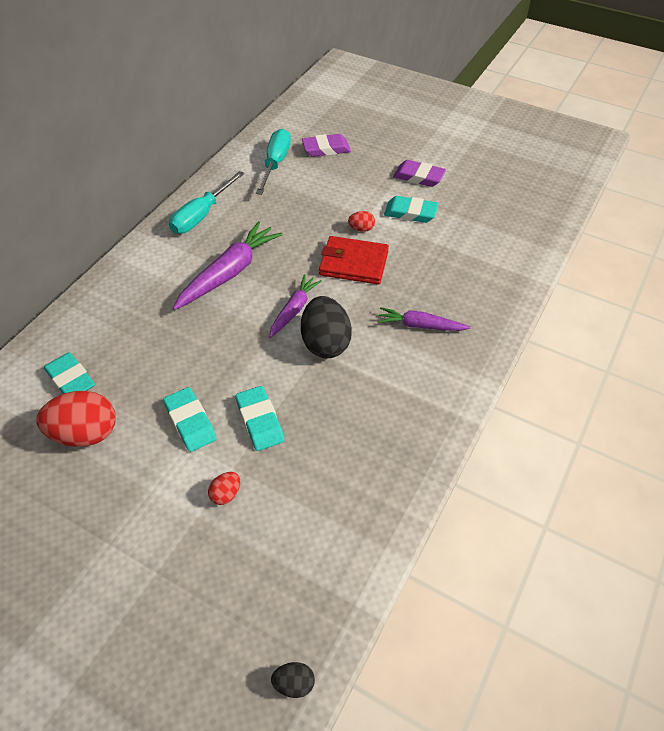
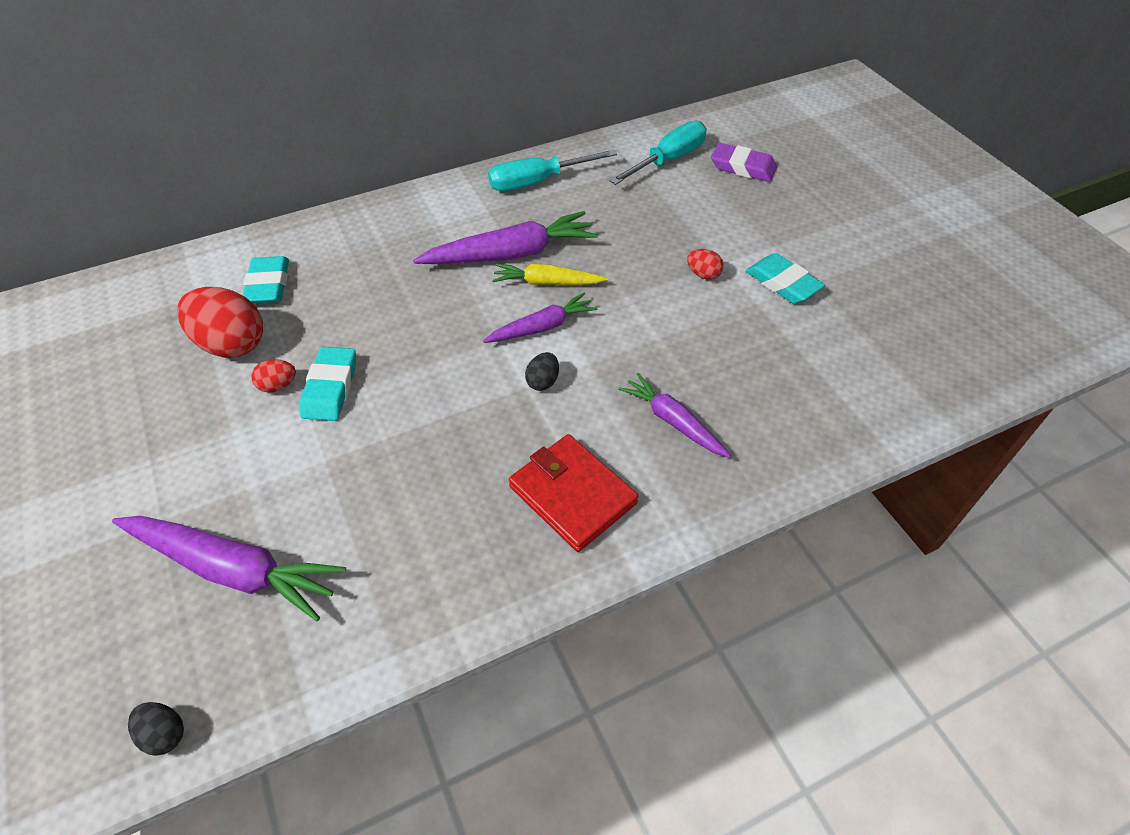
camera: 35 degrees right, 0 degrees up
(226, 494) = (293, 483): red egg -> red egg (278, 385)
(239, 567) = (233, 569): none -> purple carrot
(260, 421) = (396, 427): turquoise eraser -> none
(271, 280) = (547, 282): none -> yellow carrot
(325, 343) = (543, 381): black egg -> black egg, size x0.47
(353, 263) = (657, 309): red wallet -> red wallet (572, 494)
(418, 177) = (832, 245): purple eraser -> none

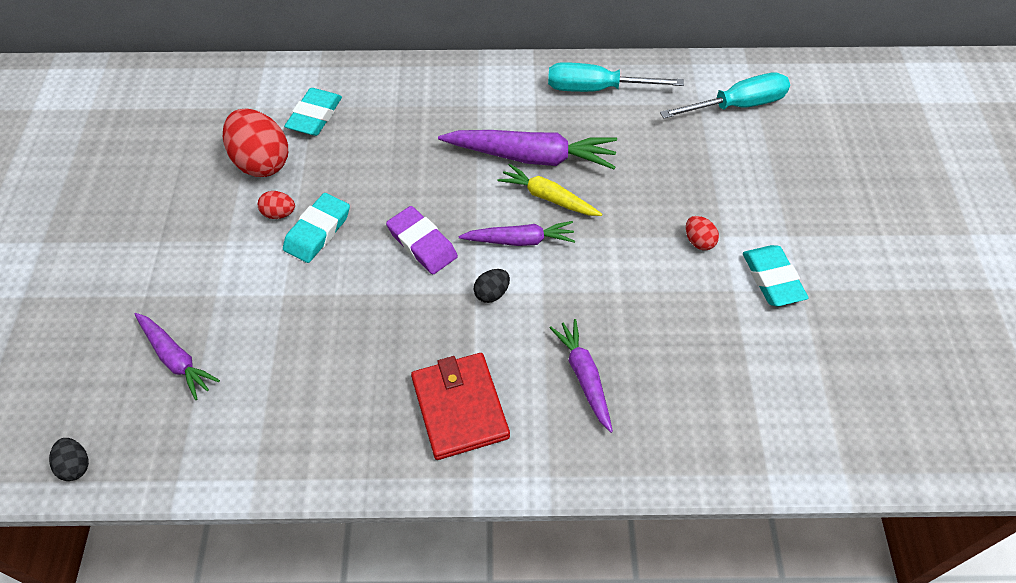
camera: 25 degrees right, 5 degrees up
(233, 569) = (176, 359): purple carrot -> purple carrot, size x0.61
(743, 167) = (810, 138): purple eraser -> purple eraser (422, 243)

